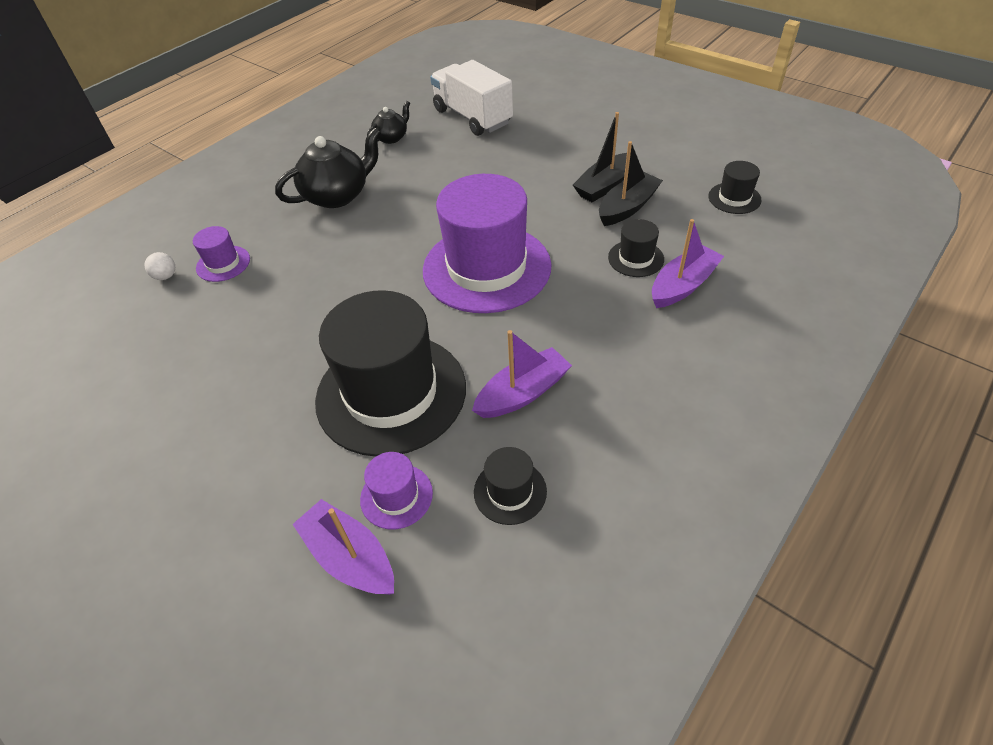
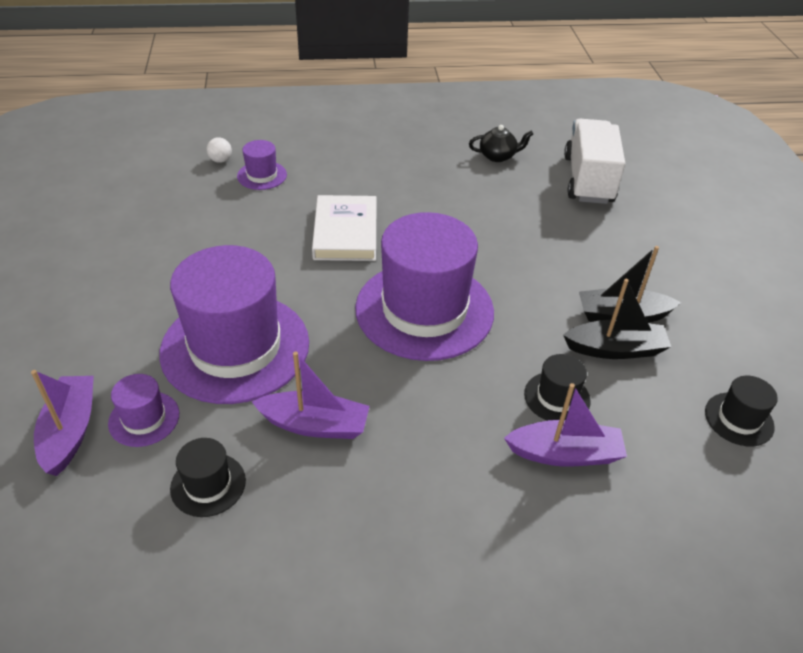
camera: 40 degrees right, 5 degrees down
(338, 195) = (397, 176): black teapot -> none
(356, 258) = (345, 232): none -> white book
(391, 393) = (235, 347): black hat -> purple hat

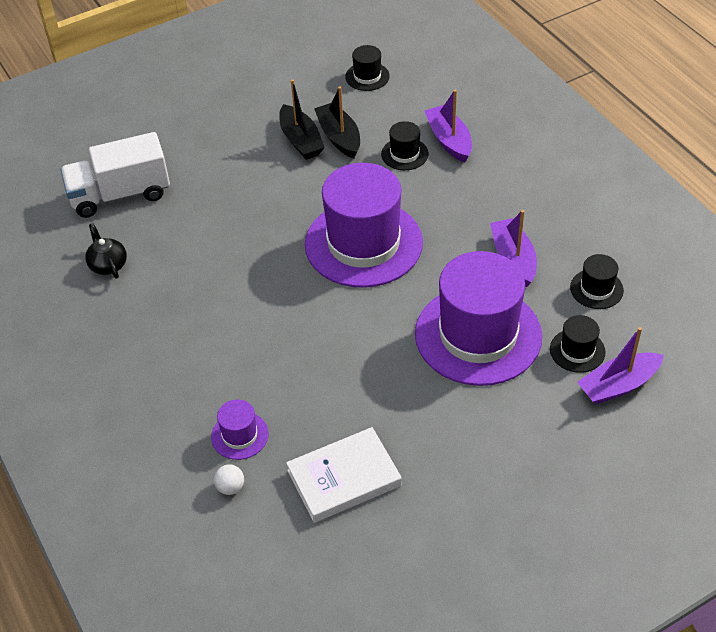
camera: 110 degrees left, 5 degrees up
(144, 419) = (577, 350): purple hat -> black hat
(345, 232) = (296, 329): white book -> white book (344, 478)

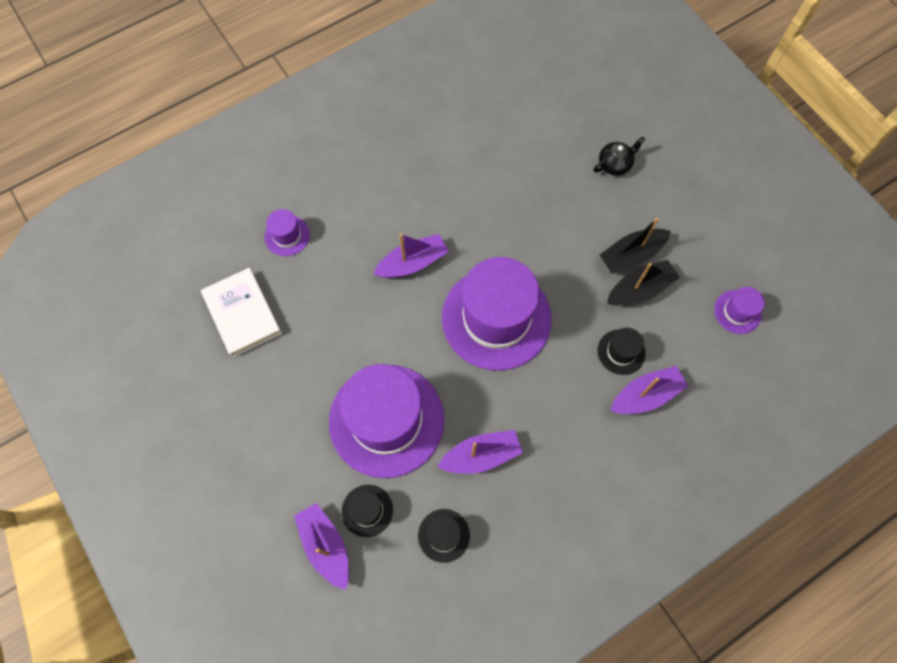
camera: 85 degrees right, 20 degrees up
(108, 265) = (464, 119): black teapot -> black teapot (615, 164)
(120, 194) = (547, 115): white truck -> none
(230, 487) = (240, 234): white ball -> none
(291, 312) = (412, 263): none -> purple boat
(367, 76) = (737, 312): black hat -> purple hat

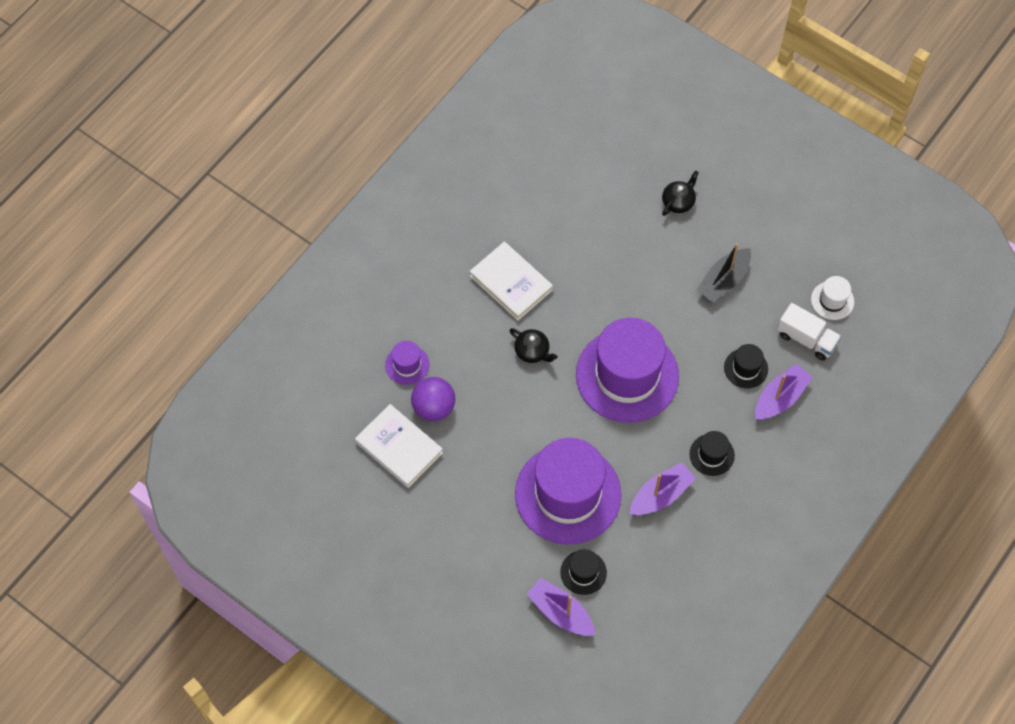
camera: 20 degrees left, 5 degrees down
(293, 286) = (434, 407): none -> purple ball
(412, 263) = (532, 351): purple boat -> black teapot
(420, 190) = (511, 283): none -> white book
(443, 535) = (655, 569): black hat -> black hat (712, 455)
(640, 289) = (742, 308): black boat -> none
(696, 342) = (806, 339): none -> white truck
(737, 312) = (832, 300): purple hat -> white hat

